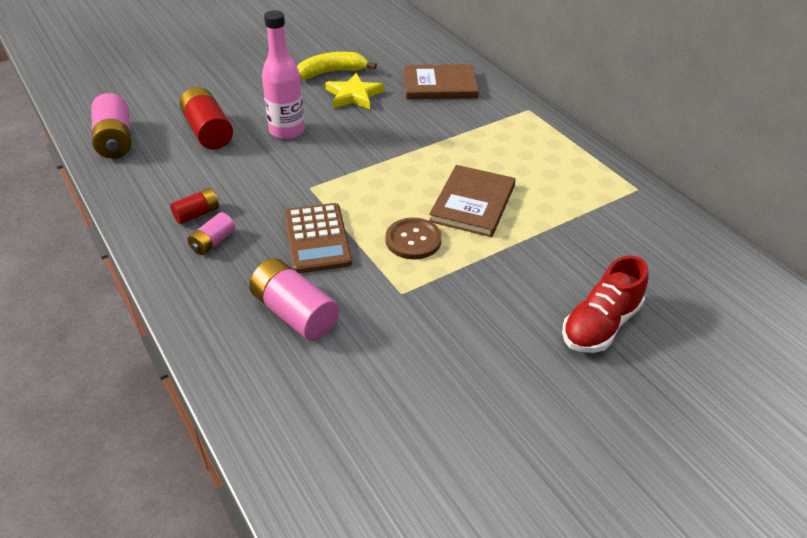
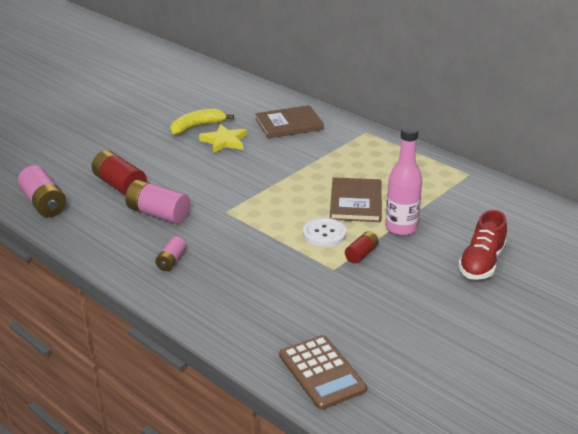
camera: 15 degrees left, 10 degrees down
(197, 214) = (146, 244): red battery -> red battery (361, 254)
(287, 131) = (185, 175): pink bottle -> pink bottle (401, 228)
(295, 313) = (262, 295): pink battery -> pink battery (158, 214)
(317, 238) = (251, 245): brown calculator -> brown calculator (321, 372)
(413, 240) = (324, 233): brown button -> white button

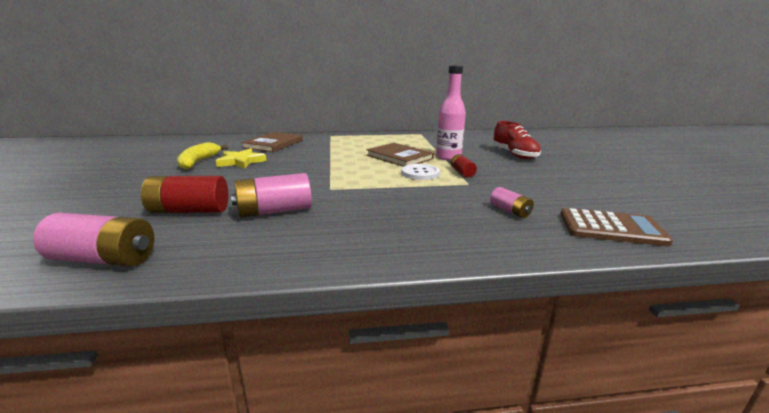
camera: 50 degrees left, 10 degrees down
(171, 261) = (359, 230): pink battery -> pink battery (510, 211)

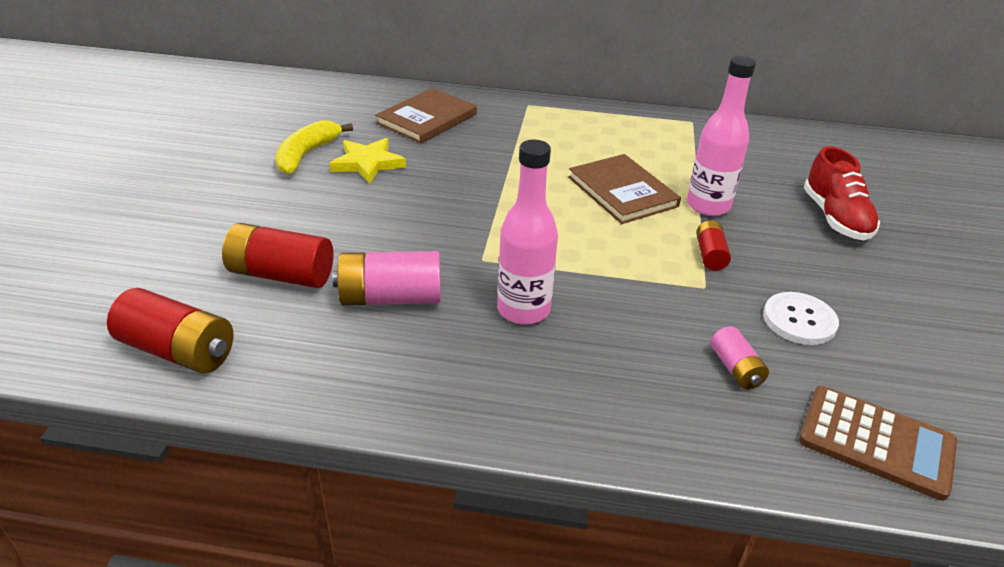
camera: 15 degrees right, 15 degrees up
(104, 259) = (178, 350): pink battery -> red battery
(367, 205) = (523, 310): none -> pink bottle
(420, 173) = (637, 244): white button -> white button (799, 320)

